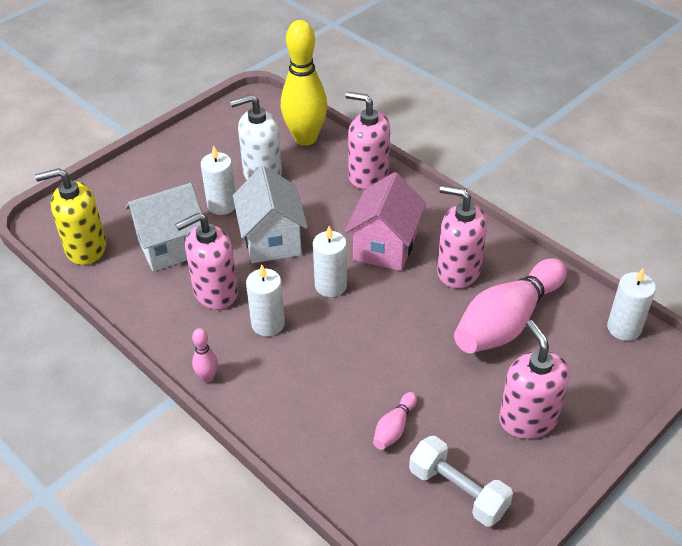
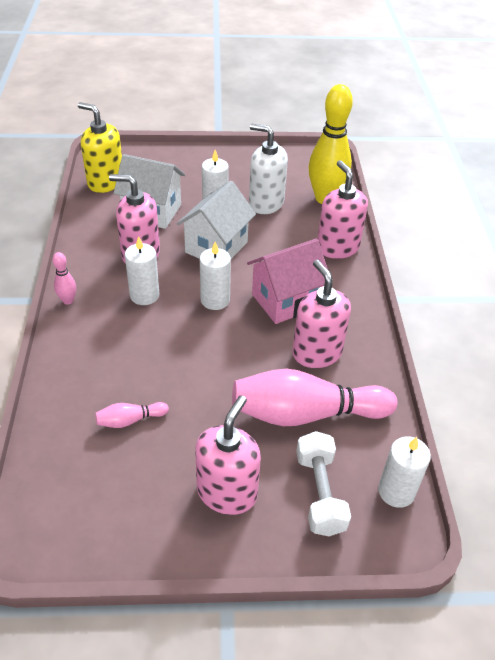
camera: 40 degrees right, 0 degrees up
(458, 491) = (112, 497): white dumbbell -> white dumbbell (319, 493)

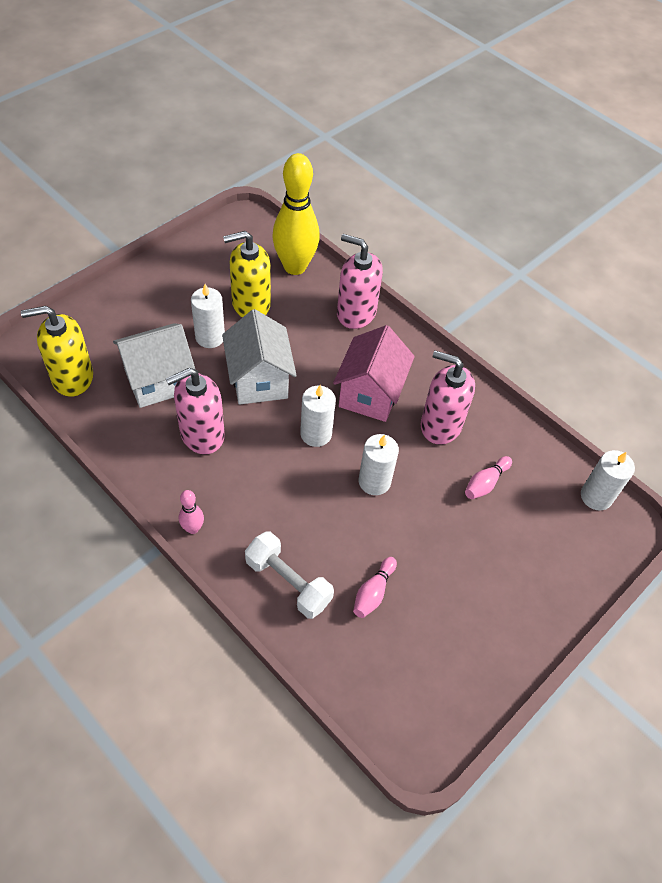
camera: 45 degrees left, 10 degrees up
(144, 295) = (253, 473): white candle -> white candle (374, 481)
(227, 492) = (501, 589): pink soap dispenser -> none
(266, 203) = (250, 304): white soap dispenser -> yellow soap dispenser
(306, 413) = (485, 483): pink bowling pin -> pink bowling pin, size x0.43
(319, 493) = (555, 538): white dumbbell -> white dumbbell (288, 582)

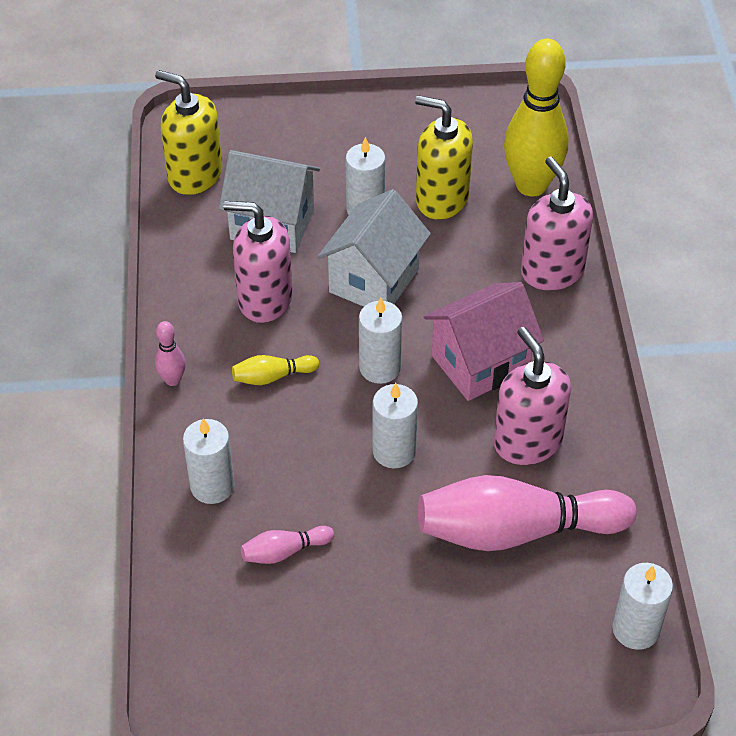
camera: 45 degrees right, 5 degrees down
(256, 483) = (272, 376): none -> yellow bowling pin
(288, 582) = (212, 486): white dumbbell -> white candle
(485, 483) = (516, 531): pink bowling pin -> pink bowling pin, size x2.31

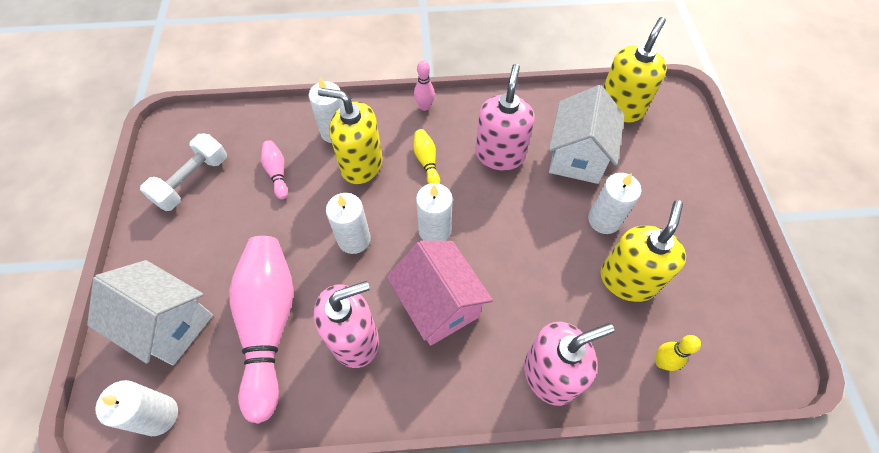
camera: 90 degrees right, 10 degrees up
(274, 450) = (361, 165): none -> yellow soap dispenser
(295, 662) = (192, 181): none -> white dumbbell
(374, 280) = (525, 226): white house -> white house (169, 325)
(531, 185) = (661, 362): yellow bowling pin -> yellow bowling pin, size x0.43

